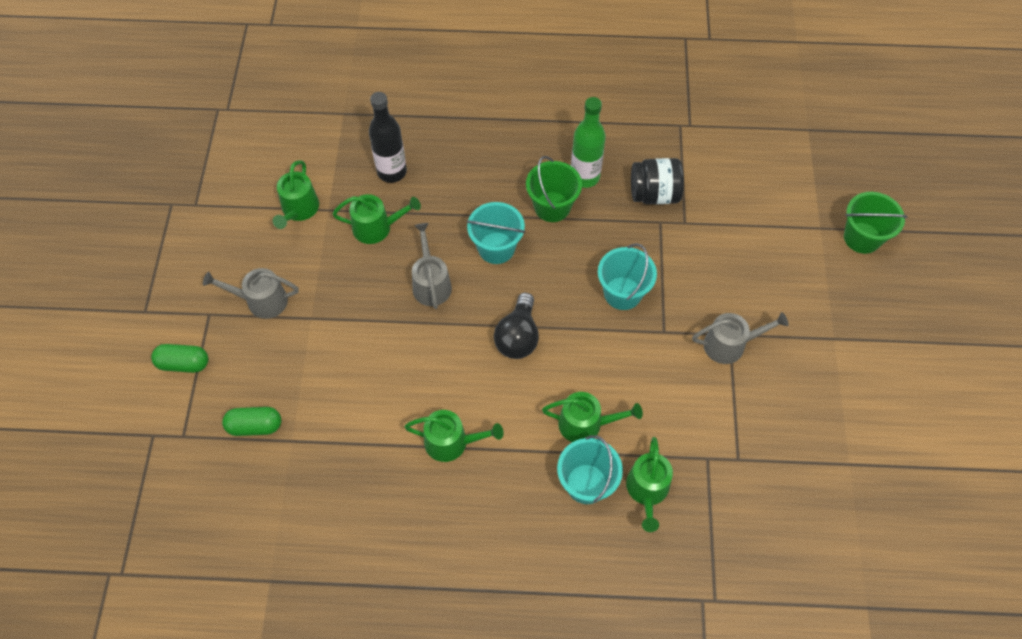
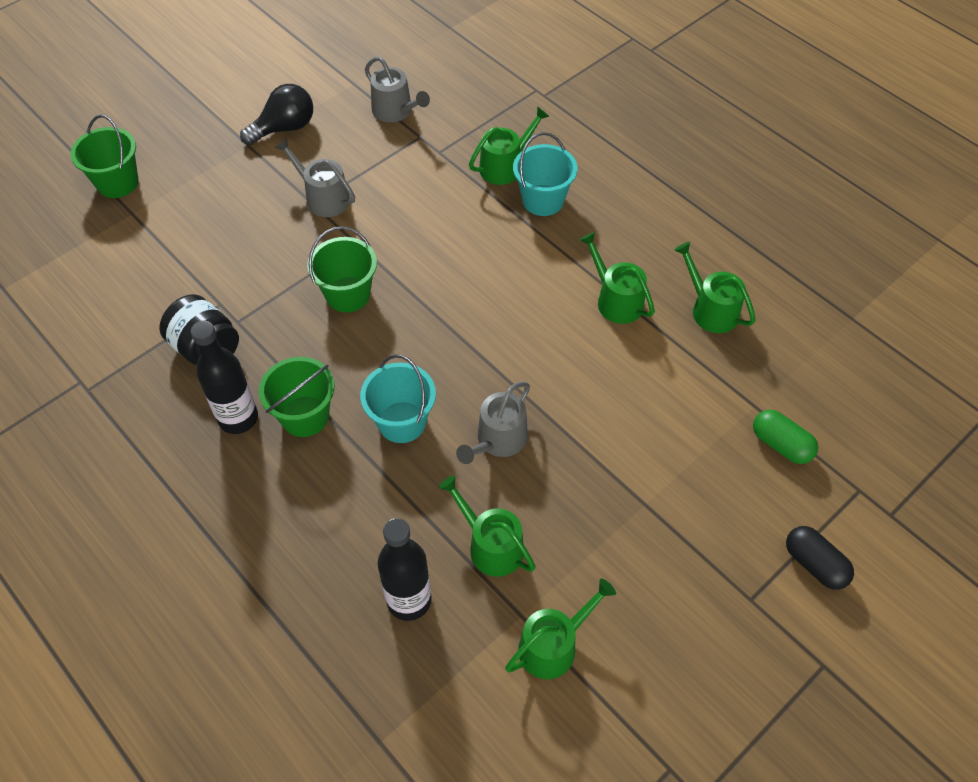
camera: 135 degrees left, 5 degrees down
(184, 364) = (814, 564): green capsule -> black capsule
(261, 301) = (682, 566): grey watering can -> grey watering can (395, 111)
(518, 337) = (474, 332): black light bulb -> black light bulb (284, 128)
(585, 177) = (238, 418): green bottle -> black bottle
(585, 424) = (497, 233): green watering can -> green watering can (710, 309)
(622, 293) = (348, 294): turquoise bucket -> green bucket

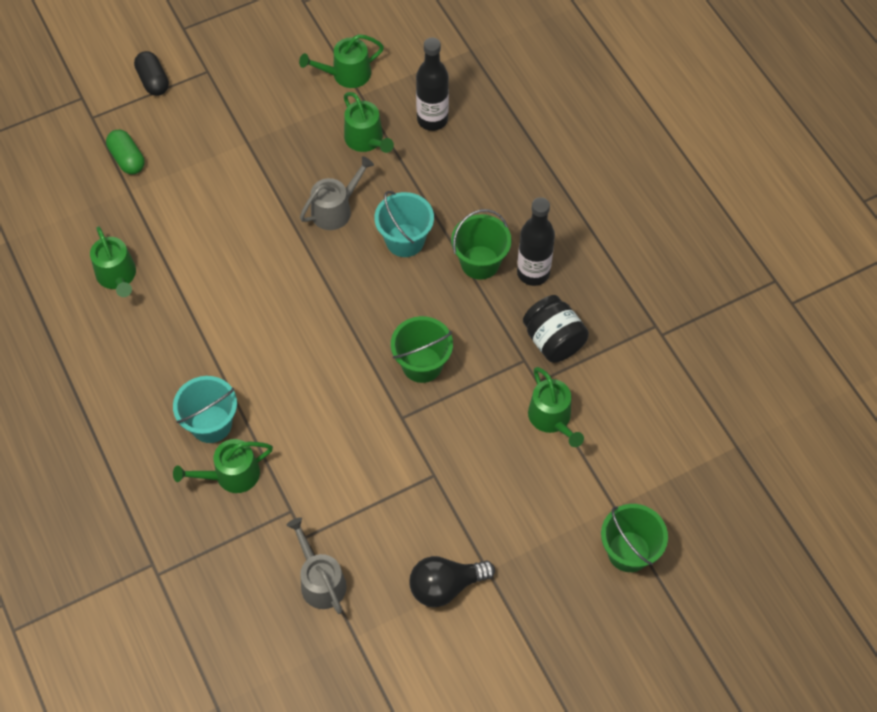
camera: 165 degrees left, 5 degrees up
(323, 198) = (422, 479): grey watering can -> none
(616, 300) = (192, 303): green watering can -> green watering can (552, 418)

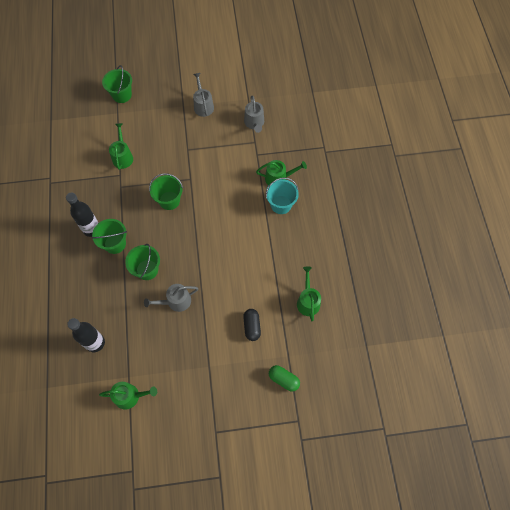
camera: 160 degrees left, 5 degrees up
(127, 159) = (283, 379): green capsule -> green capsule turned 45 degrees counterclockwise
(153, 81) = (252, 437): black capsule -> black capsule (252, 326)
(366, 140) = (139, 342): green watering can -> none
(405, 240) = (147, 269): turquoise bucket -> green bucket
(445, 586) = (203, 105): black light bulb -> grey watering can
(553, 340) = (101, 191): black jar -> none

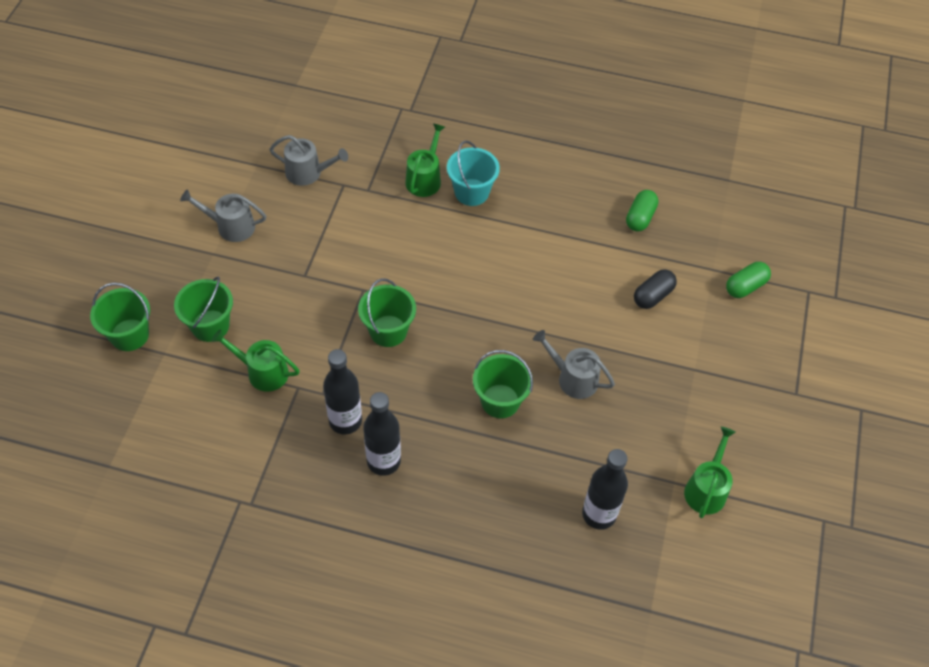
camera: 70 degrees left, 10 degrees down
(108, 203) = (345, 421): none -> black bottle
(115, 244) = (430, 434): green bucket -> green bucket (210, 326)
(176, 301) = (573, 378): grey watering can -> grey watering can turned 120 degrees clockwise
(252, 326) = (653, 296): black capsule -> black capsule turned 60 degrees counterclockwise
(308, 301) = (640, 217): green watering can -> green capsule

